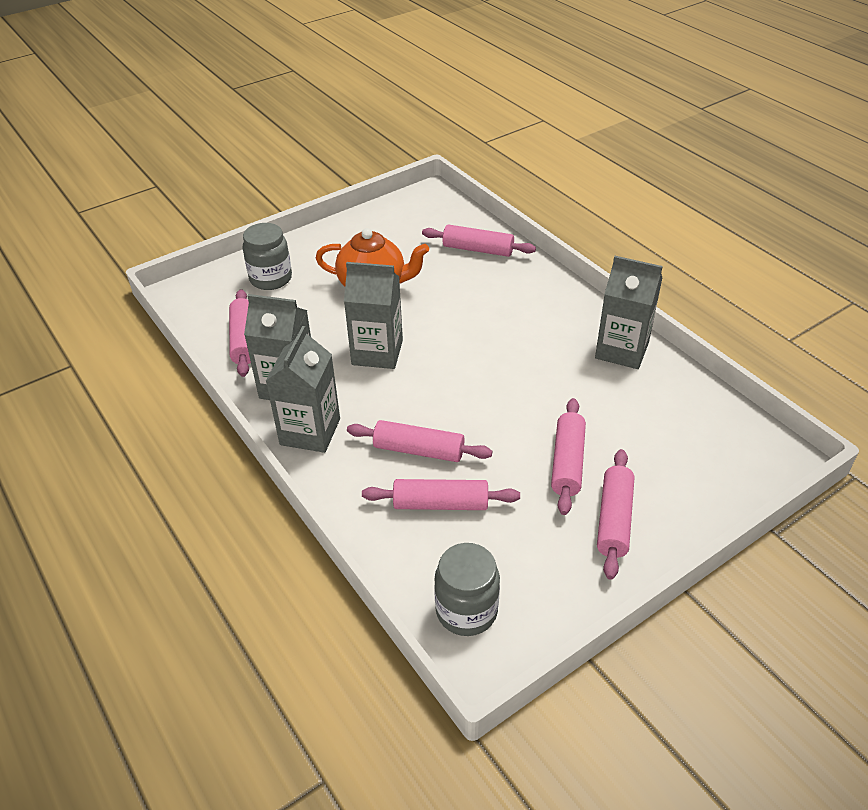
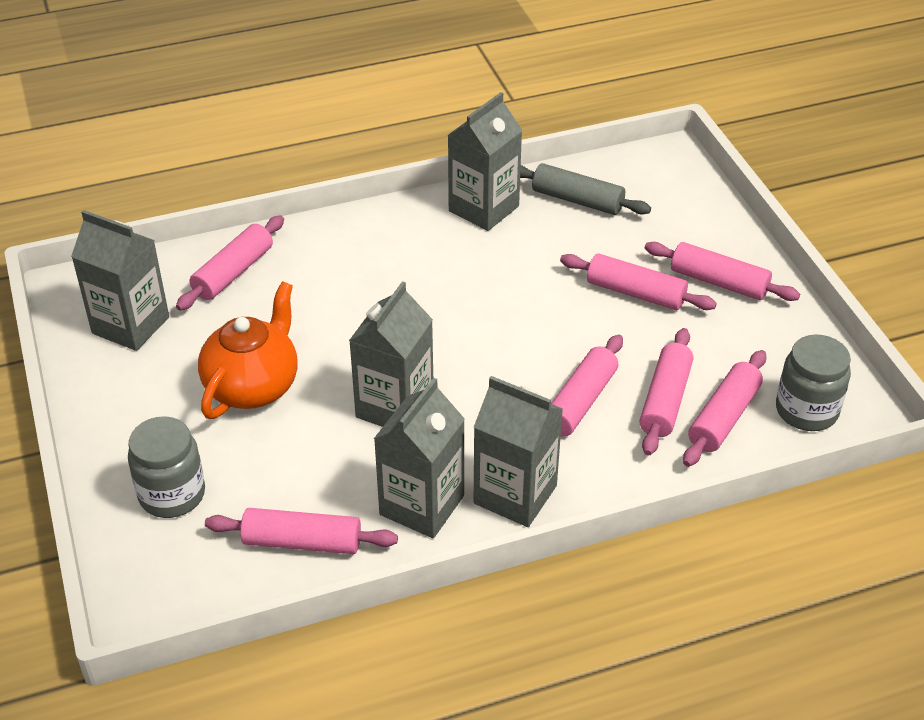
camera: 75 degrees left, 0 degrees up
(408, 224) = (130, 325): none -> grey carton
(434, 548) = (723, 417): none -> pink rolling pin
(670, 403) = (577, 200): none -> grey rolling pin

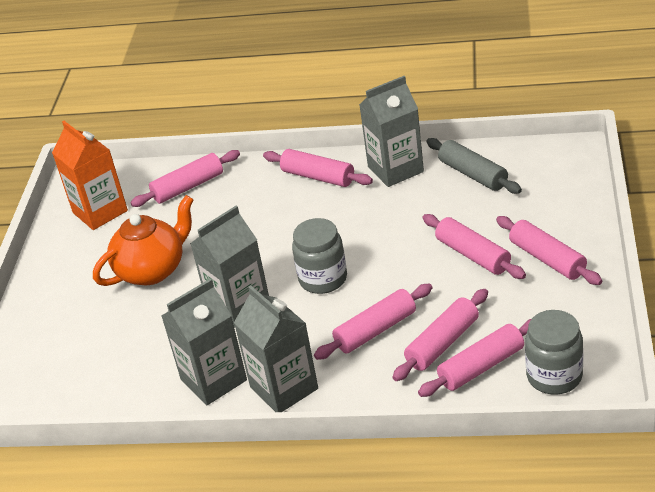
camera: 30 degrees right, 5 degrees down
(130, 325) = (100, 212): grey carton -> orange carton
(172, 494) = (56, 333): grey jar -> grey jar (323, 279)
(302, 542) = (118, 386): pink rolling pin -> pink rolling pin (318, 177)

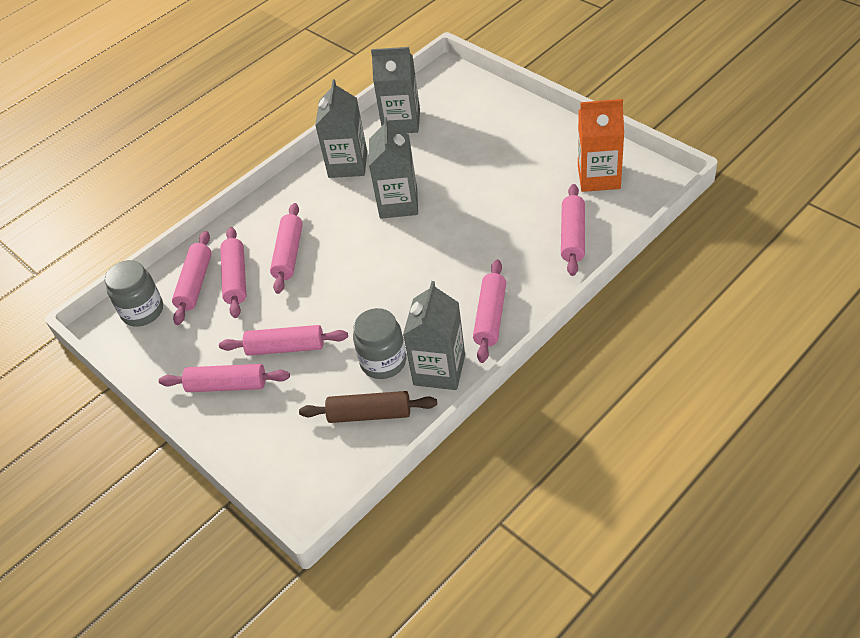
camera: 130 degrees right, 10 degrees up
(153, 270) = (490, 178): orange teapot -> none
(284, 388) = (300, 190): grey carton -> grey carton (401, 122)
(318, 177) = (490, 317): pink rolling pin -> pink rolling pin turned 60 degrees counterclockwise
(323, 279) = (368, 255): grey jar -> grey jar (383, 362)
(473, 174) = (369, 414): grey rolling pin -> brown rolling pin

